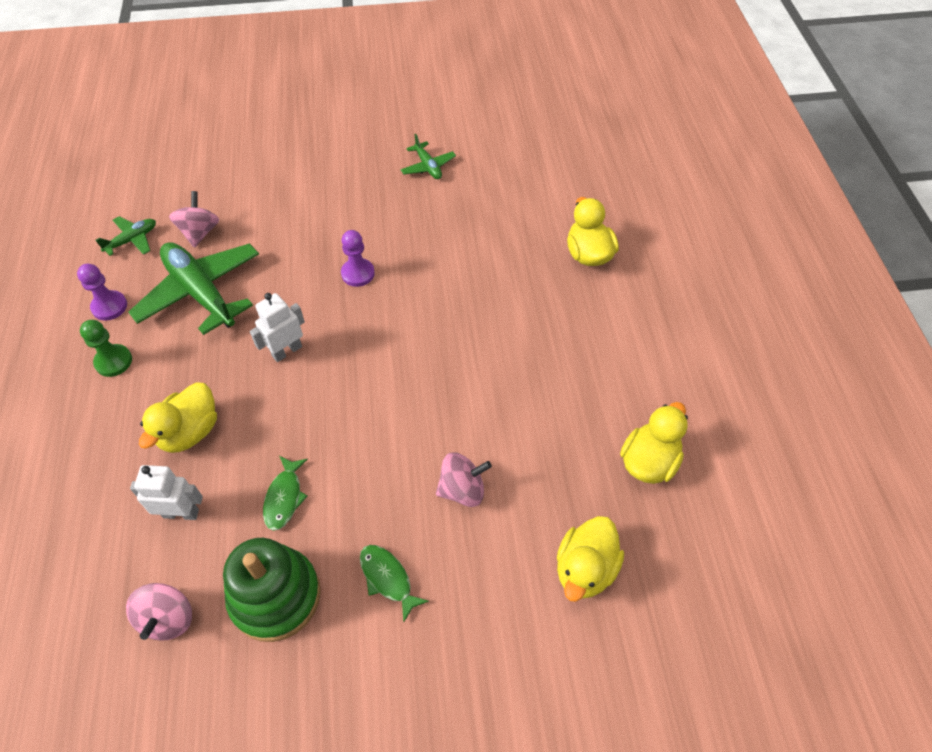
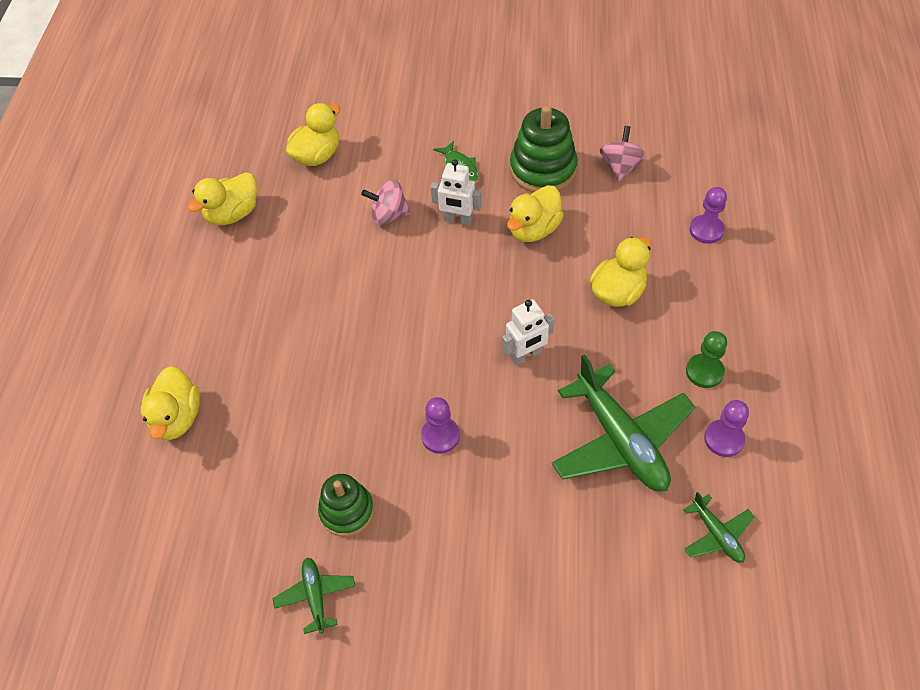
camera: 165 degrees left, 0 degrees up
(72, 530) = (706, 230): none -> purple pawn
(132, 240) = (716, 534): green plane -> green plane turned 90 degrees counterclockwise
(181, 513) = (618, 230): white robot -> white robot (458, 220)
(200, 232) = (630, 532): pink spinning top -> none
(284, 497) = (533, 229): green fish -> yellow duck
(421, 214) = (347, 511): none -> green stacking toy

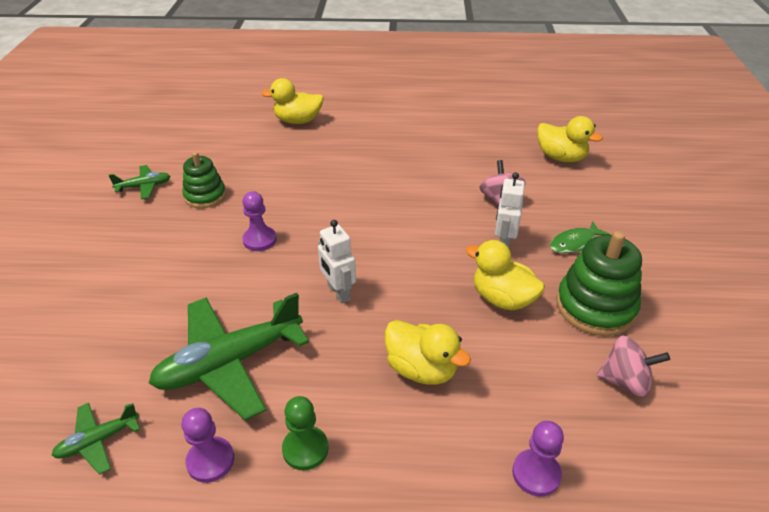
camera: 85 degrees right, 15 degrees down
(233, 214) = (483, 124): yellow duck -> none

